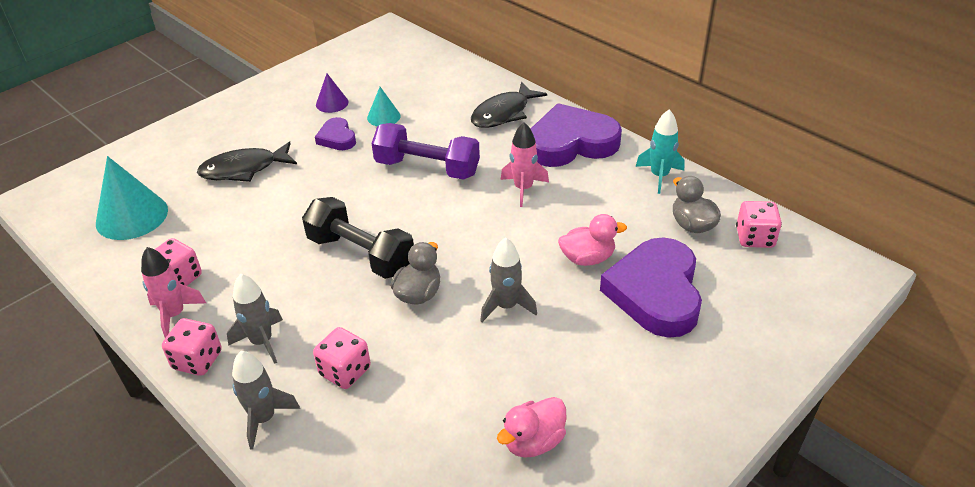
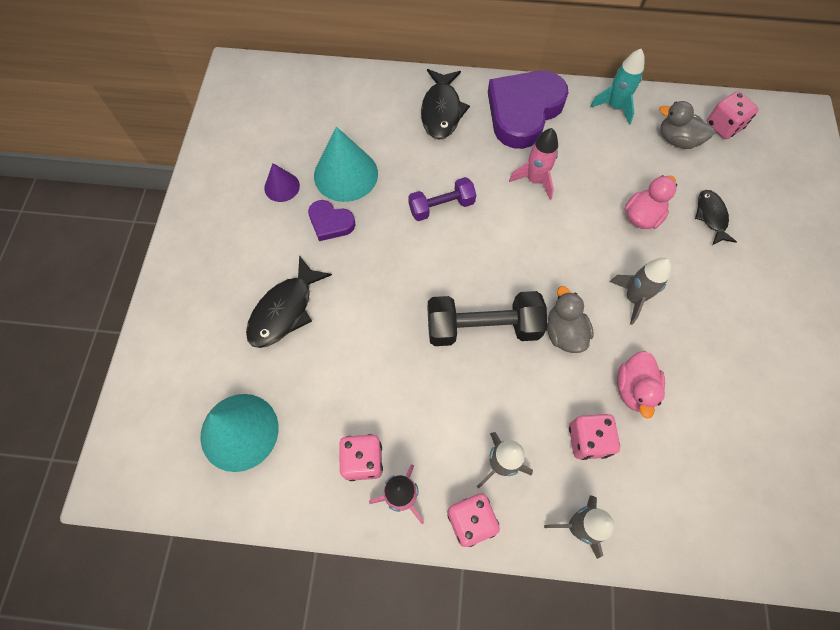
camera: 40 degrees left, 25 degrees up
(383, 117) = (346, 174): turquoise cone -> turquoise cone, size x1.84
(427, 168) = (441, 206): purple dumbbell -> purple dumbbell, size x0.63
(533, 442) = (759, 396): pink duck -> pink duck (634, 389)
(655, 292) = (711, 216): purple heart -> black fish

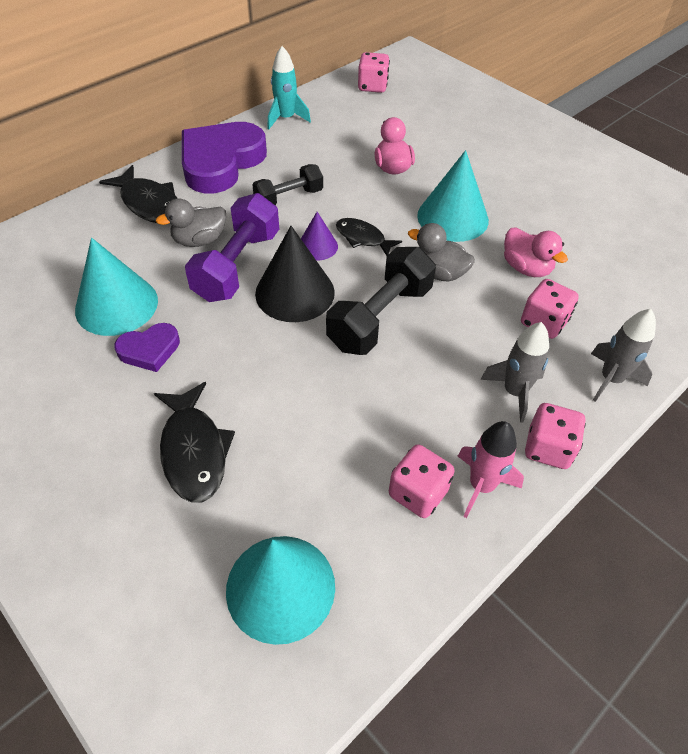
camera: 50 degrees left, 15 degrees down
(282, 187) = (59, 360): purple cone -> purple cone (317, 246)
(441, 206) = (237, 265): purple dumbbell -> purple dumbbell, size x1.59
(452, 259) = (295, 292): none -> black cone
(523, 112) = (221, 162): purple heart -> purple heart turned 45 degrees clockwise
(535, 180) = (289, 198): pink rocket -> black dumbbell
(633, 298) = (452, 217): grey rocket -> turquoise cone
(677, 140) = (354, 111): grey duck -> grey duck (199, 240)
(711, 216) = (433, 139): black fish -> black fish (363, 238)

